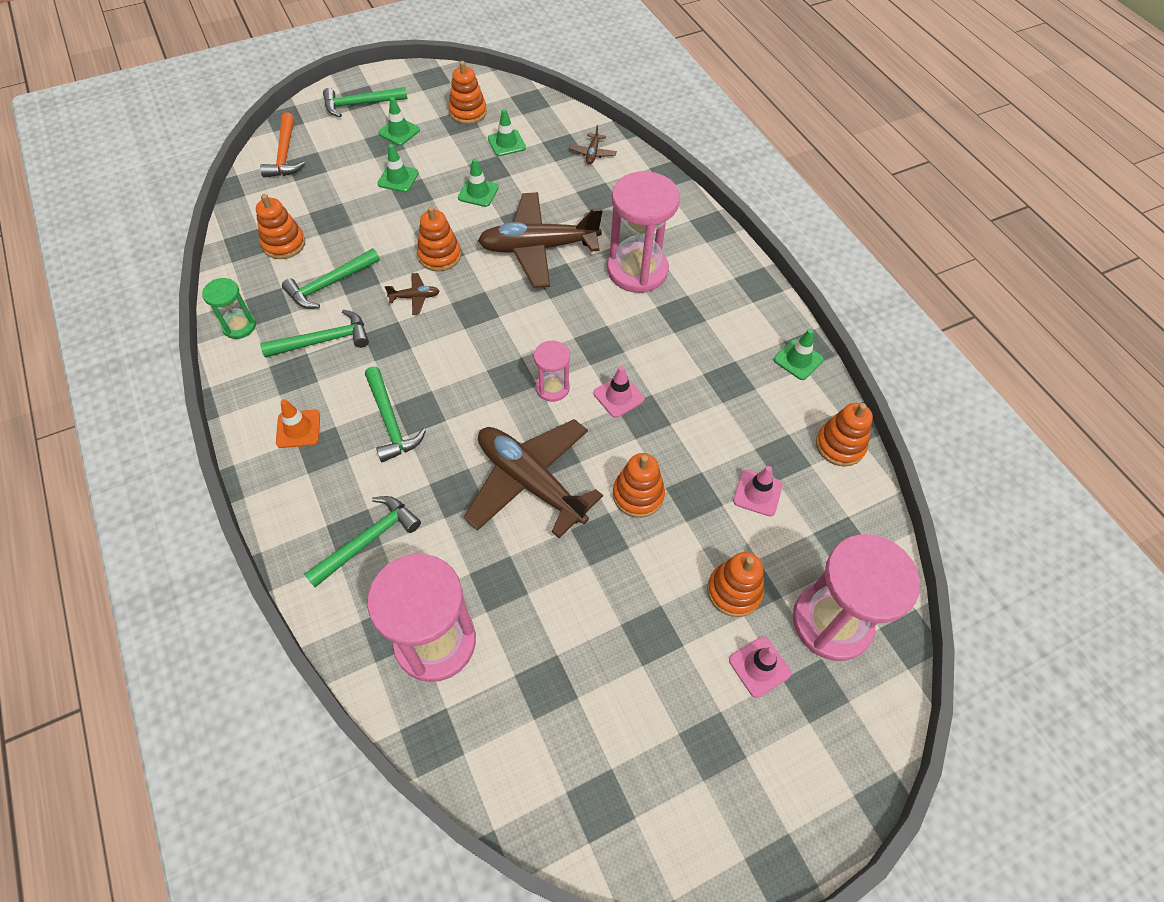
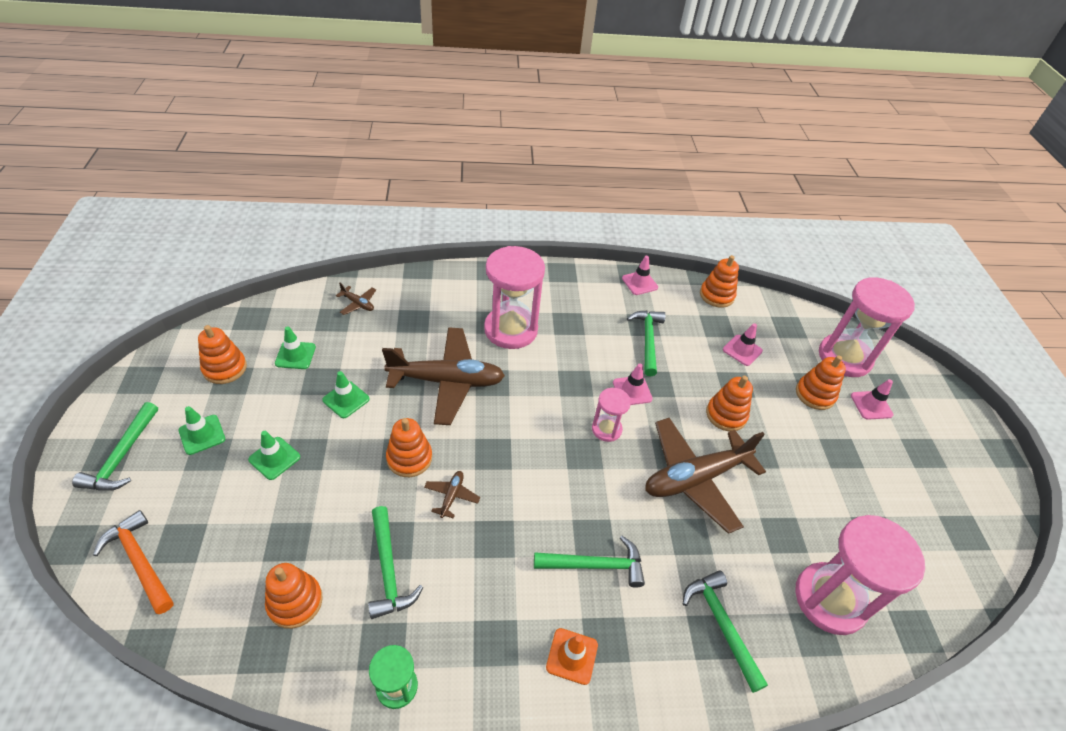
camera: 70 degrees left, 10 degrees down
(285, 154) = (140, 561): orange hammer -> orange hammer turned 150 degrees counterclockwise
(324, 340) = (465, 597): green hammer -> green hammer (647, 340)
(538, 248) = (447, 381): brown plane -> brown plane turned 105 degrees counterclockwise
(798, 360) = (639, 283): green traffic cone -> pink traffic cone

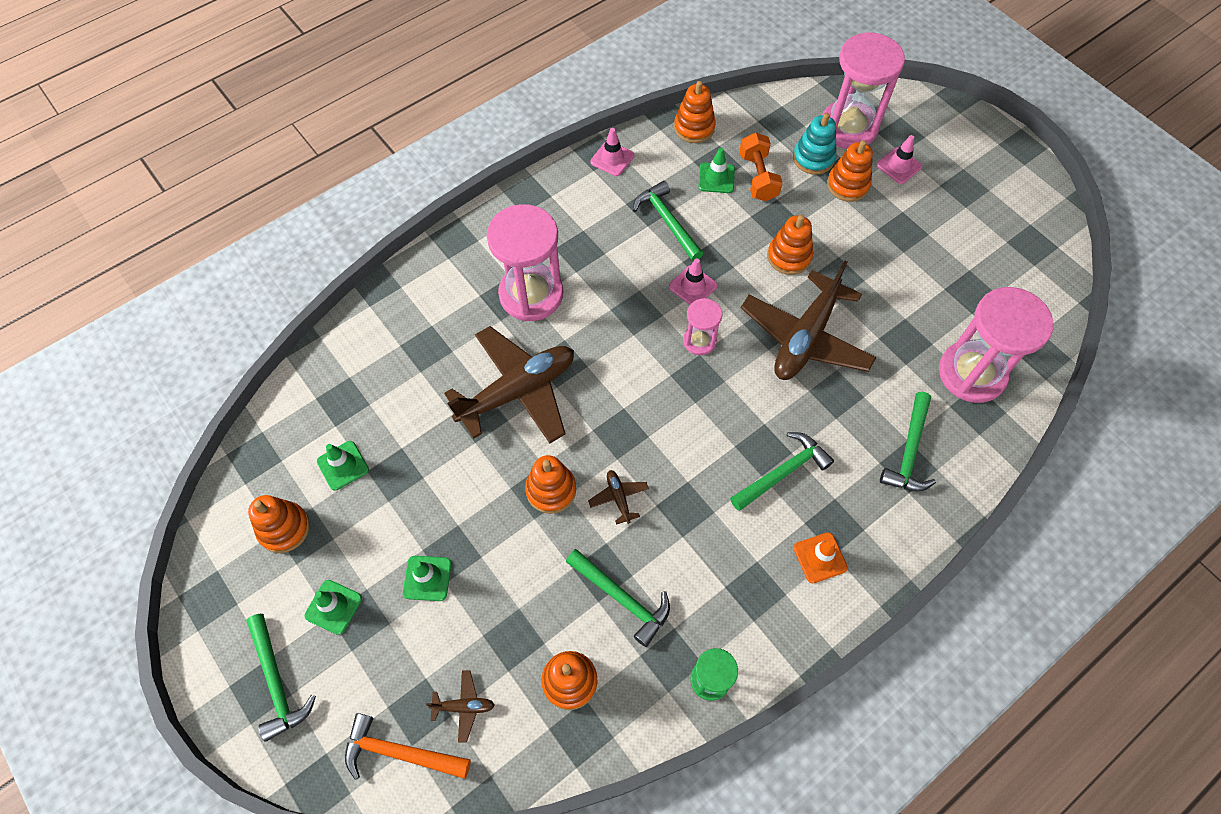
camera: 30 degrees left, 15 degrees up
(346, 399) = (439, 475): green traffic cone -> green traffic cone (716, 178)
(358, 304) = (351, 366): brown plane -> brown plane (464, 706)
(721, 624) = (909, 451): green hammer -> green hammer turned 105 degrees counterclockwise
(742, 350) = (758, 177): pink traffic cone -> orange dumbbell
(798, 362) = (813, 158): none -> turquoise stacking toy

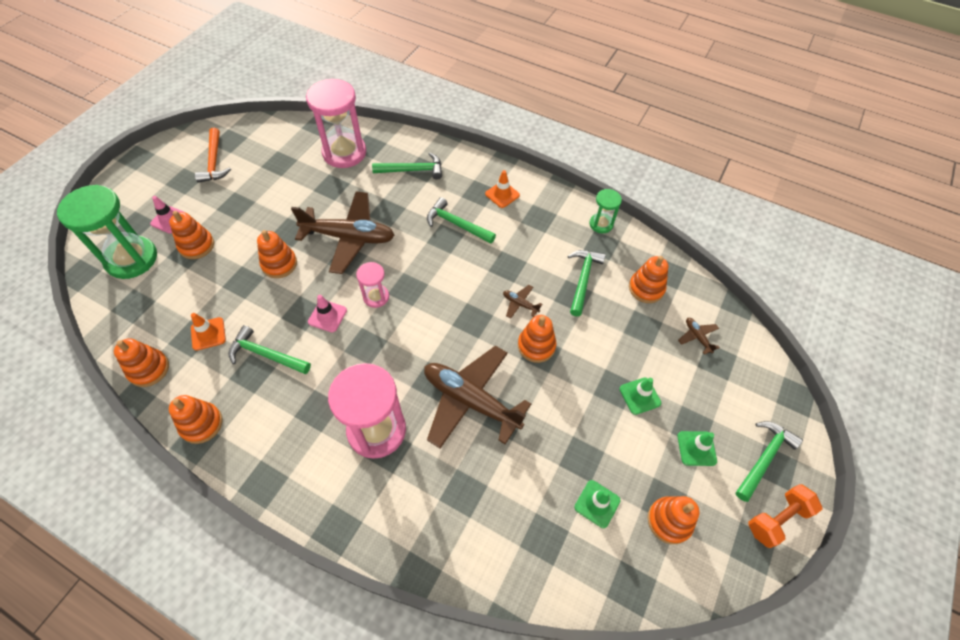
camera: 115 degrees left, 5 degrees down
(400, 752) = (745, 360): orange hammer -> orange hammer (214, 162)
(612, 159) = (201, 424): pink traffic cone -> orange stacking toy
(618, 498) = (520, 304): brown plane -> brown plane turned 75 degrees clockwise
(667, 221) = (266, 354): green hammer -> green hammer turned 75 degrees clockwise
(716, 178) = (208, 334): green traffic cone -> orange traffic cone
(758, 177) = (201, 305): orange dumbbell -> orange dumbbell (777, 519)
(813, 158) = (171, 273): turquoise stacking toy -> none
(848, 127) = (131, 259): pink hourglass -> green hourglass

